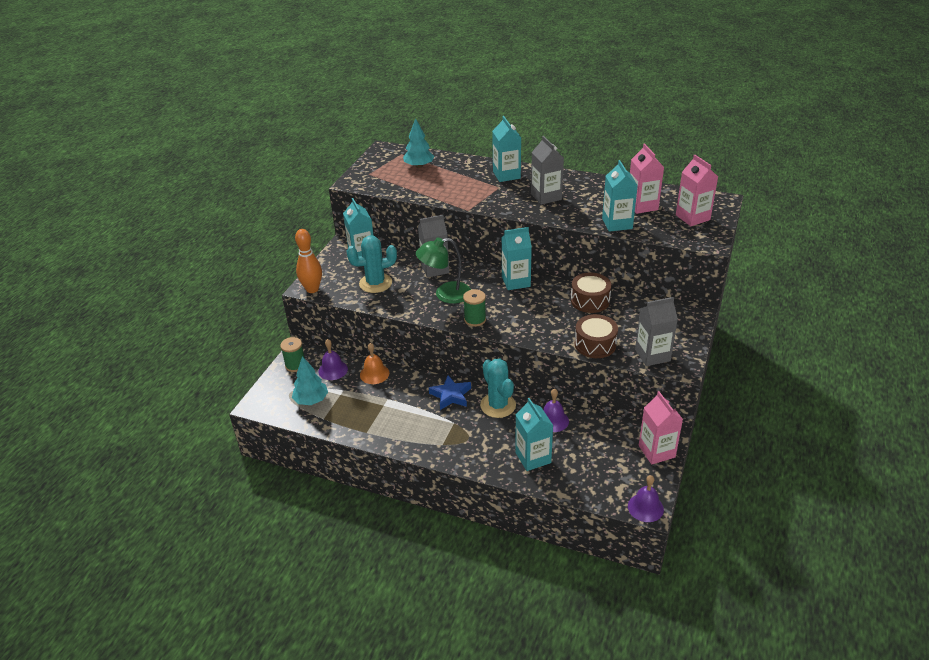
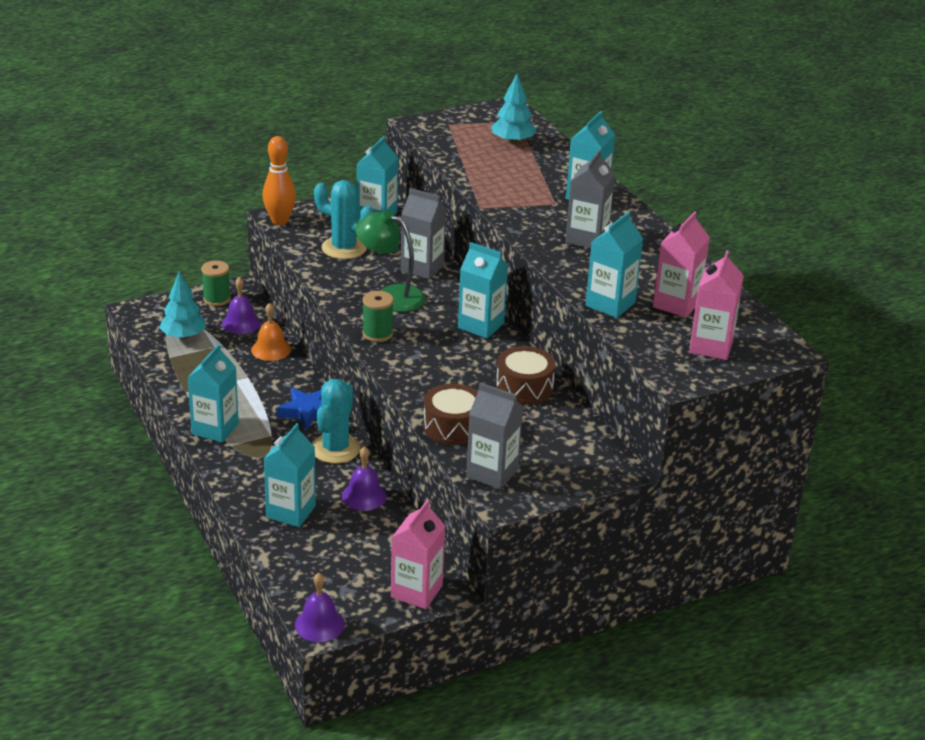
camera: 40 degrees right, 5 degrees down
(418, 442) = (215, 429): none -> turquoise carton

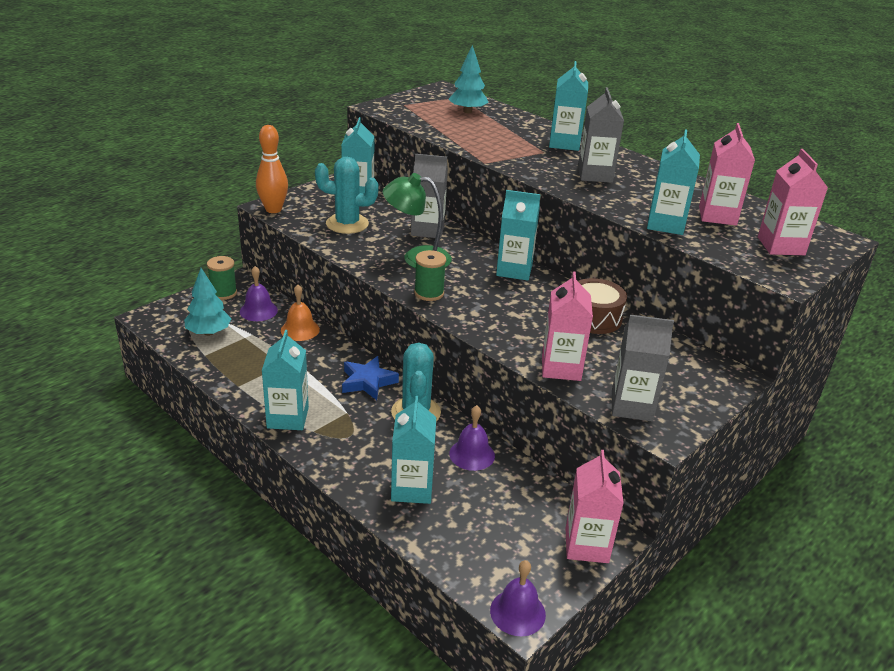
camera: 20 degrees left, 0 degrees up
(452, 427) = (561, 368): brown drum -> pink carton

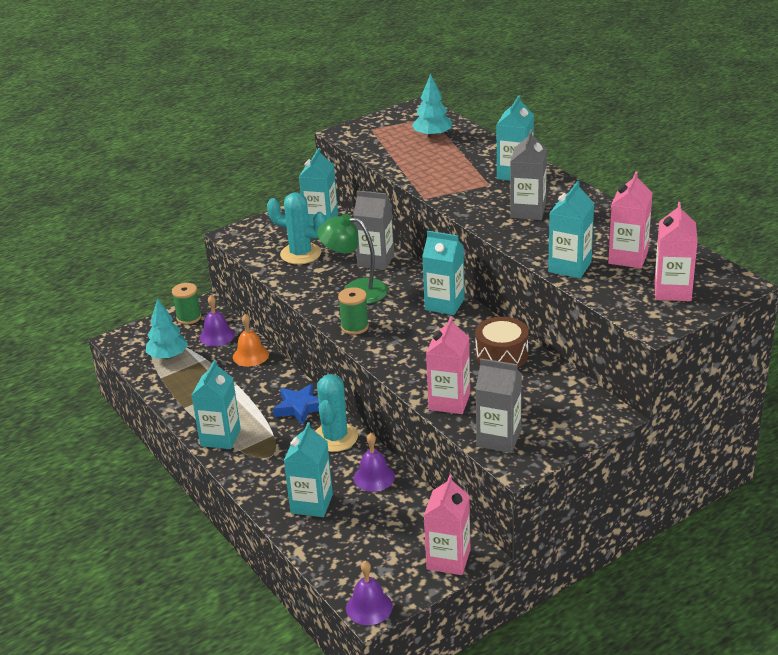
camera: 15 degrees right, 0 degrees up
(273, 209) = (235, 238): orange bowling pin -> none

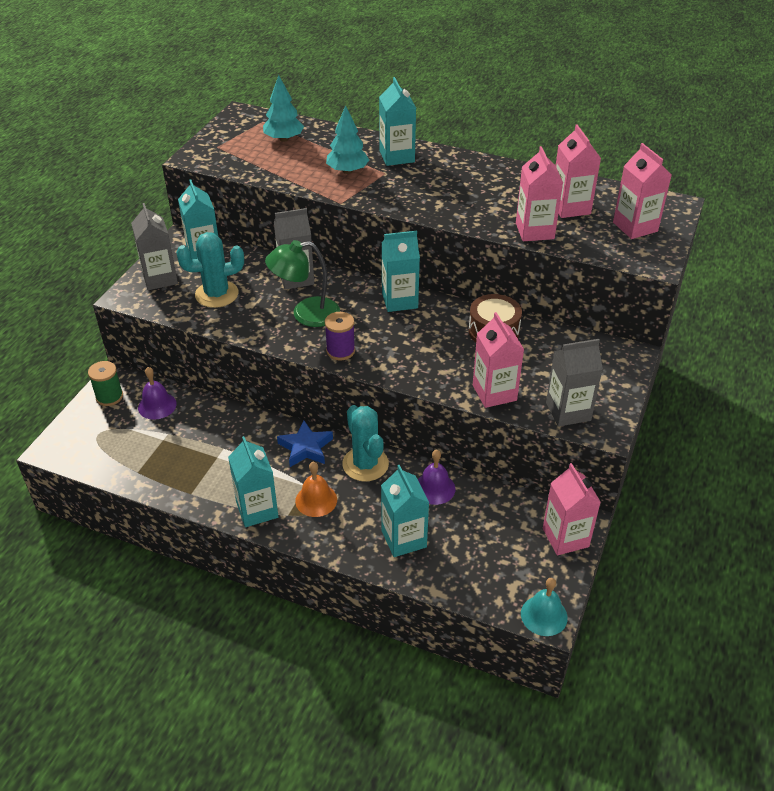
camera: 35 degrees left, 10 degrees up
(168, 356) = (124, 446): turquoise tree -> turquoise tree (347, 171)
(250, 355) = (210, 413): orange bell -> orange bell (316, 500)
(354, 327) = (340, 351): green spool -> purple spool
(369, 607) = (544, 615): purple bell -> turquoise bell
(528, 211) = (445, 189): grey carton -> grey carton (160, 278)
(569, 267) = (534, 231): turquoise carton -> pink carton

